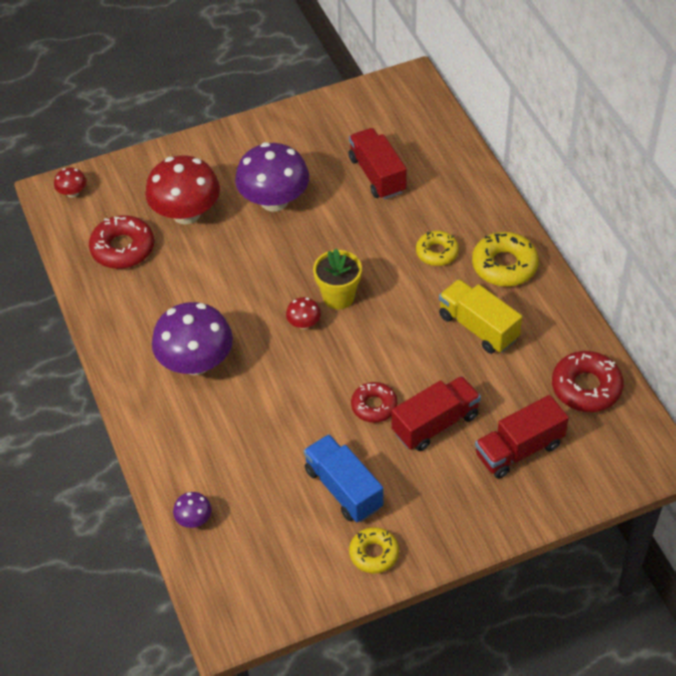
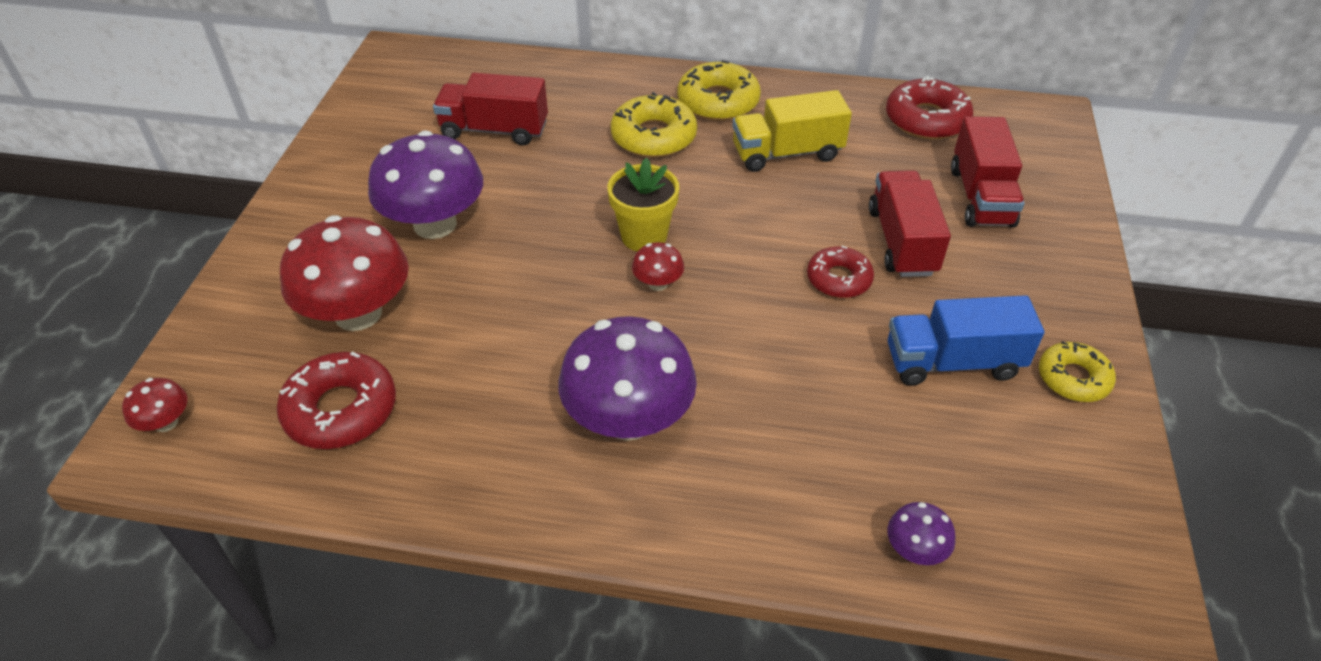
camera: 60 degrees left, 5 degrees down
(437, 252) = (653, 136): yellow donut -> yellow donut, size x1.53

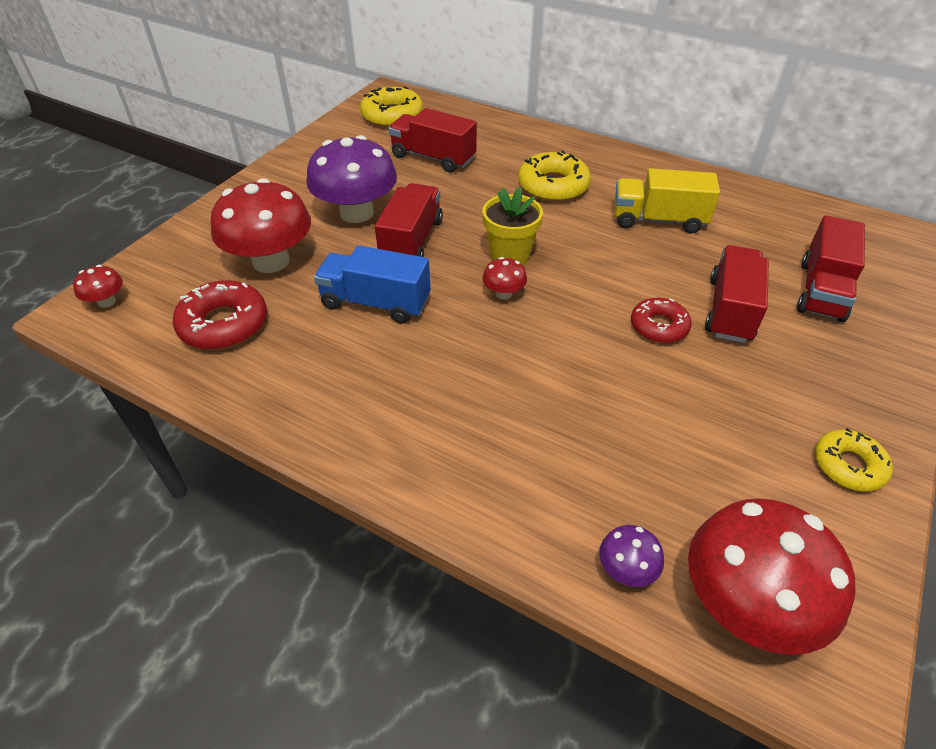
camera: 20 degrees right, 0 degrees up
(521, 245) = (411, 241): none -> red truck
(629, 419) = (430, 389): purple mushroom -> none
(718, 101) = (618, 171): yellow donut -> yellow donut (392, 116)
(926, 119) = (796, 219): red donut -> none
(953, 362) = (734, 420): blue truck -> blue truck (375, 303)
(1036, 546) = (746, 604): none -> red mushroom

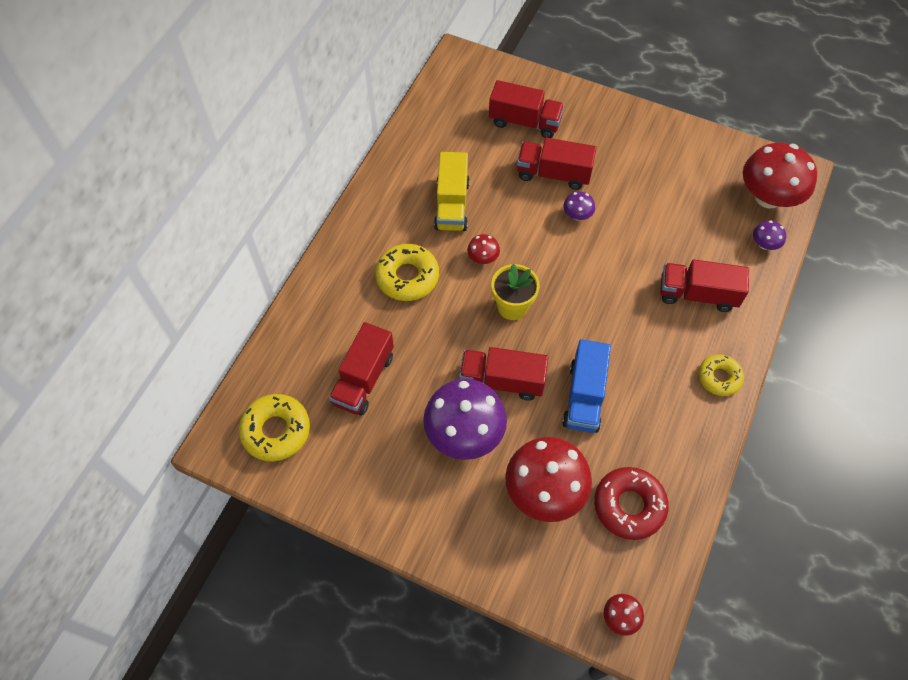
camera: 95 degrees left, 15 degrees up
(504, 293) = (558, 309): red mushroom -> red mushroom (483, 258)
(519, 445) = (697, 294): none -> red truck
(659, 326) = (577, 215): red donut -> purple mushroom
(848, 466) = (672, 140): yellow donut -> yellow donut (719, 377)

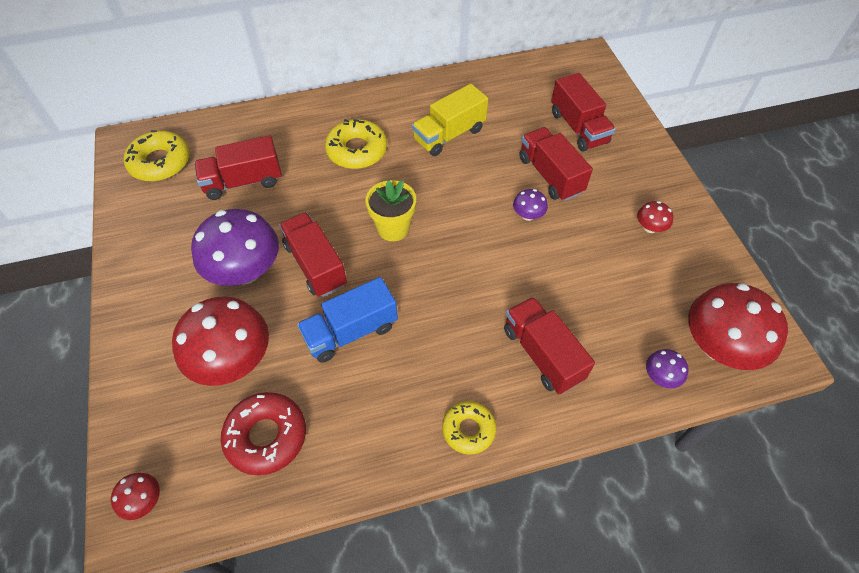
camera: 50 degrees right, 5 degrees down
(483, 258) = (420, 182): red mushroom -> red mushroom (650, 227)

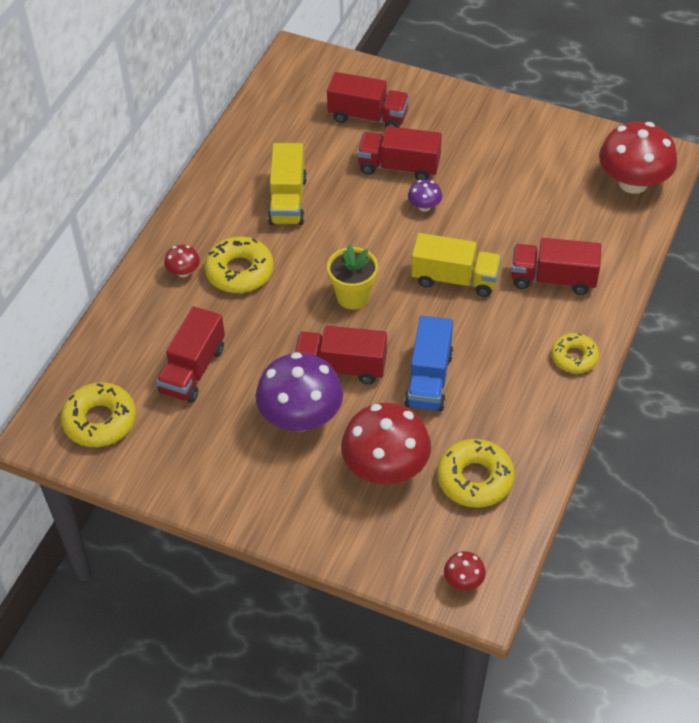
camera: 50 degrees left, 5 degrees down
(266, 436) = (475, 479): red donut -> yellow donut
(473, 282) = (455, 279): none -> yellow truck
(650, 227) = (506, 146): red mushroom -> red mushroom (183, 272)
(660, 376) = (627, 228): purple mushroom -> none

